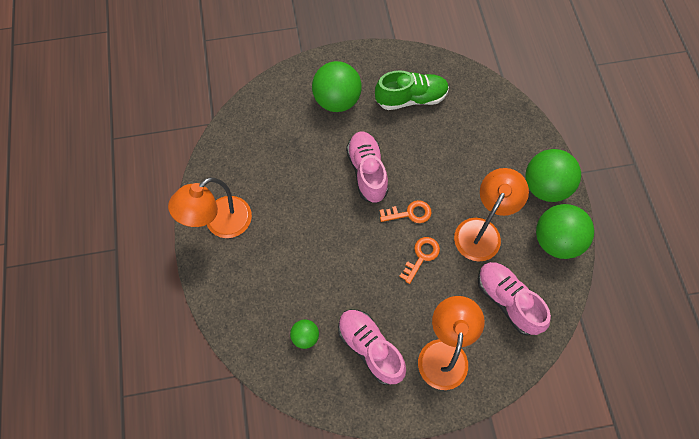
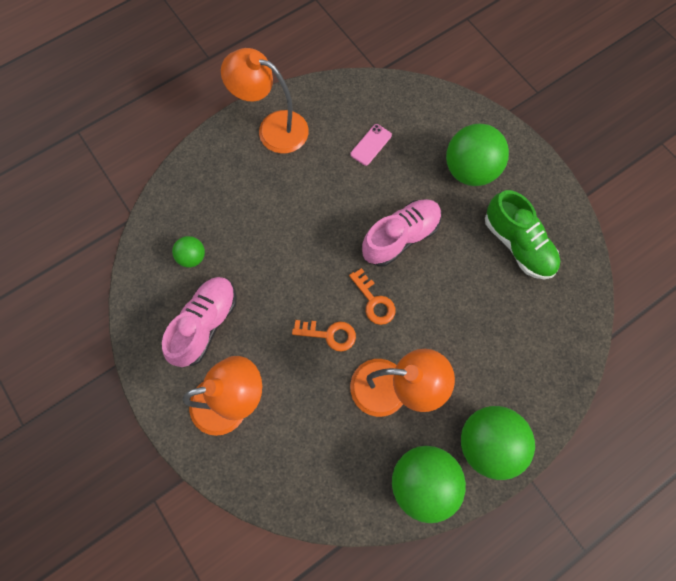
camera: 65 degrees right, 5 degrees up
(278, 157) = (371, 145): none -> pink phone
(507, 301) = (320, 450): pink shoe -> none

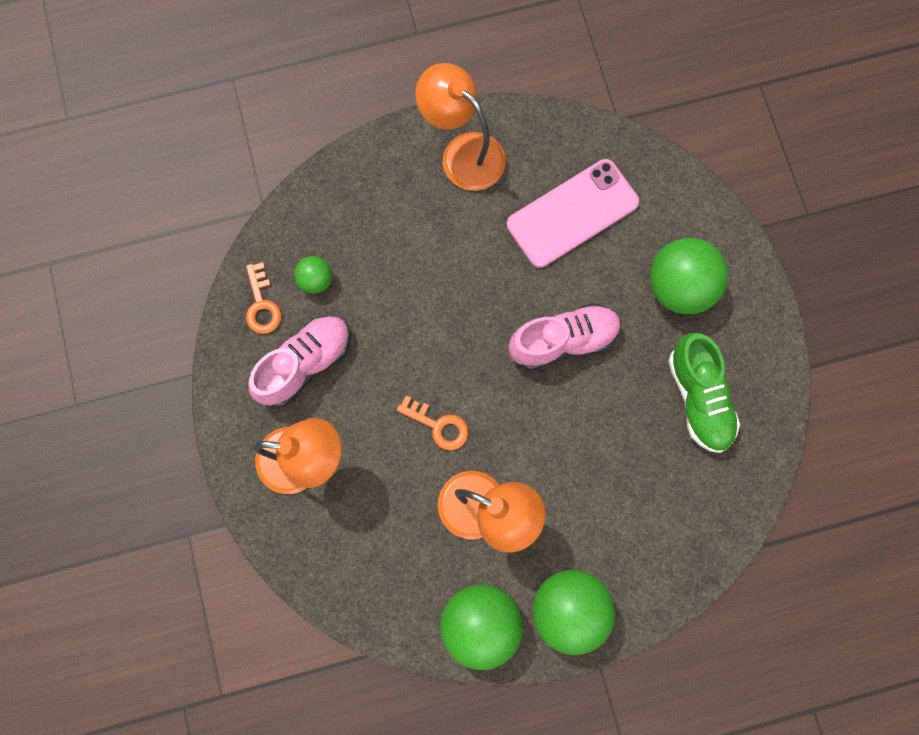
camera: 20 degrees right, 5 degrees up
(371, 145) = (572, 214): pink phone -> pink phone, size x2.22
(374, 301) = (503, 406): orange key -> orange key (262, 305)

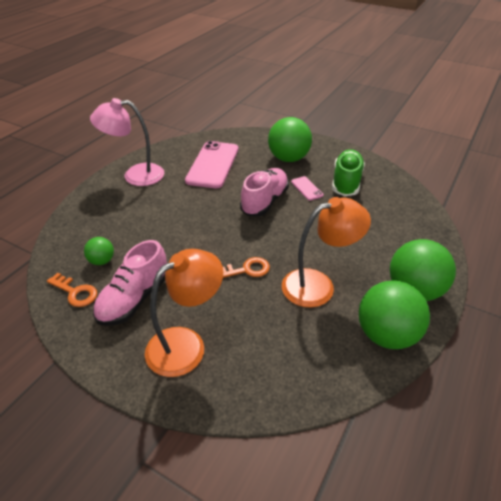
camera: 45 degrees left, 35 degrees down
(305, 364) = (134, 299): pink shoe -> pink shoe turned 150 degrees counterclockwise
(463, 152) = (135, 175): orange lamp -> pink lamp
(637, 364) = (306, 188): none -> pink phone
(699, 398) = (346, 182): green shoe -> green shoe turned 105 degrees counterclockwise

